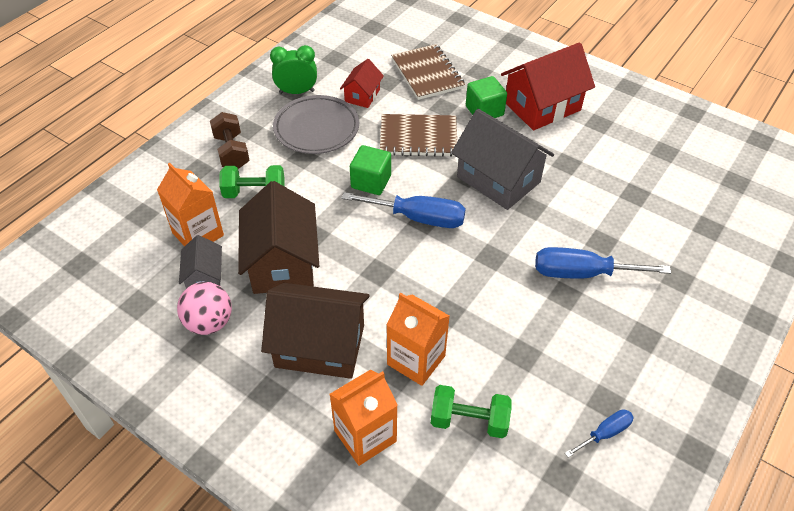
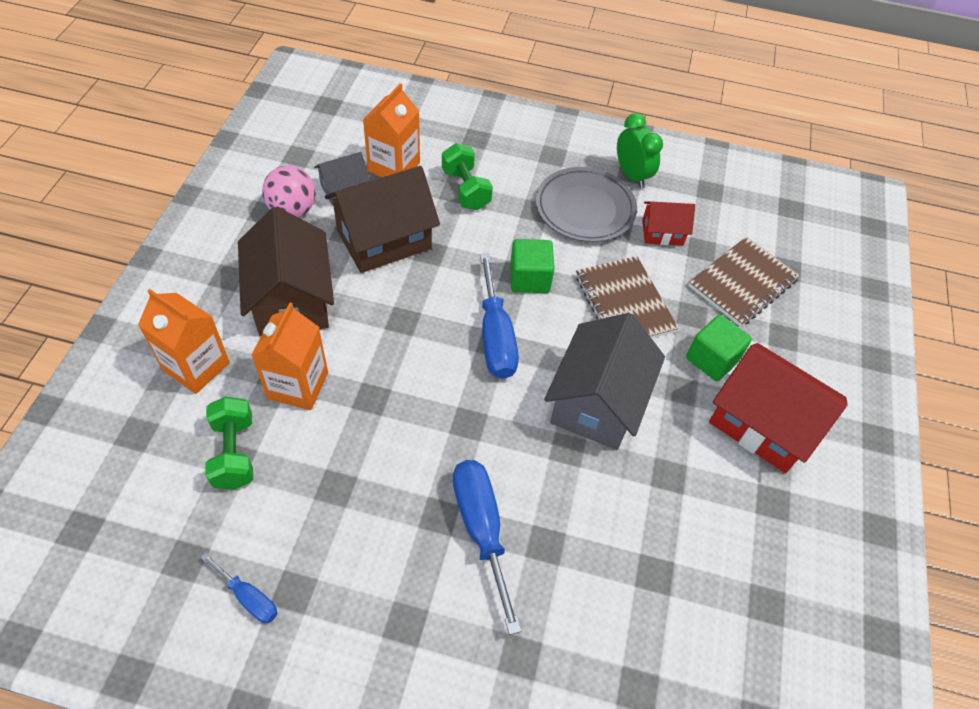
camera: 65 degrees right, 5 degrees up
(232, 152) = (513, 154): brown dumbbell -> none

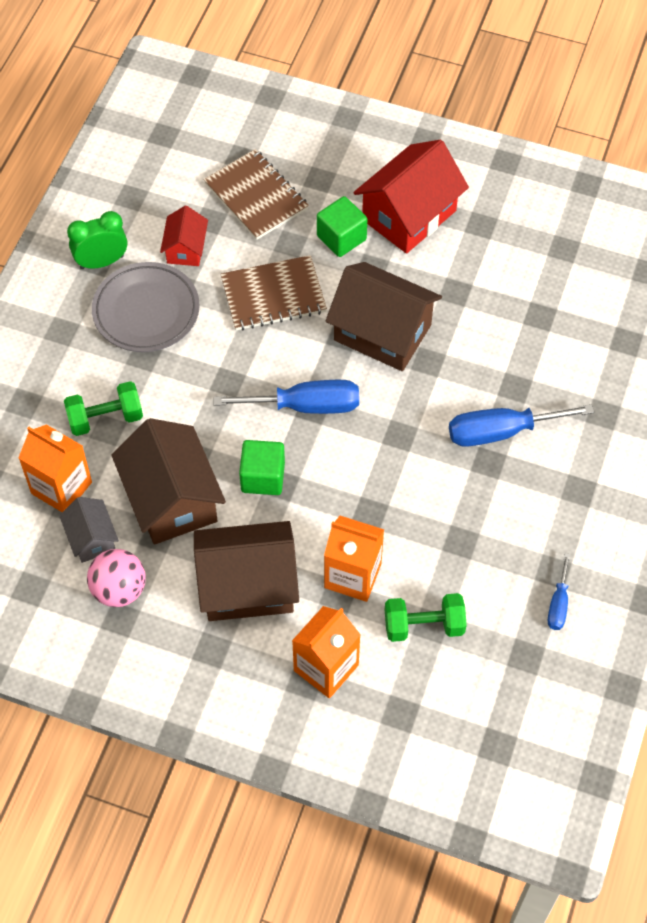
camera: 80 degrees left, 5 degrees up
(248, 597) = (558, 604): blue screwdriver -> blue screwdriver turned 150 degrees clockwise
(529, 279) = (236, 370): green cube -> green cube (263, 477)
(597, 402) = (382, 332): grey house -> brown house

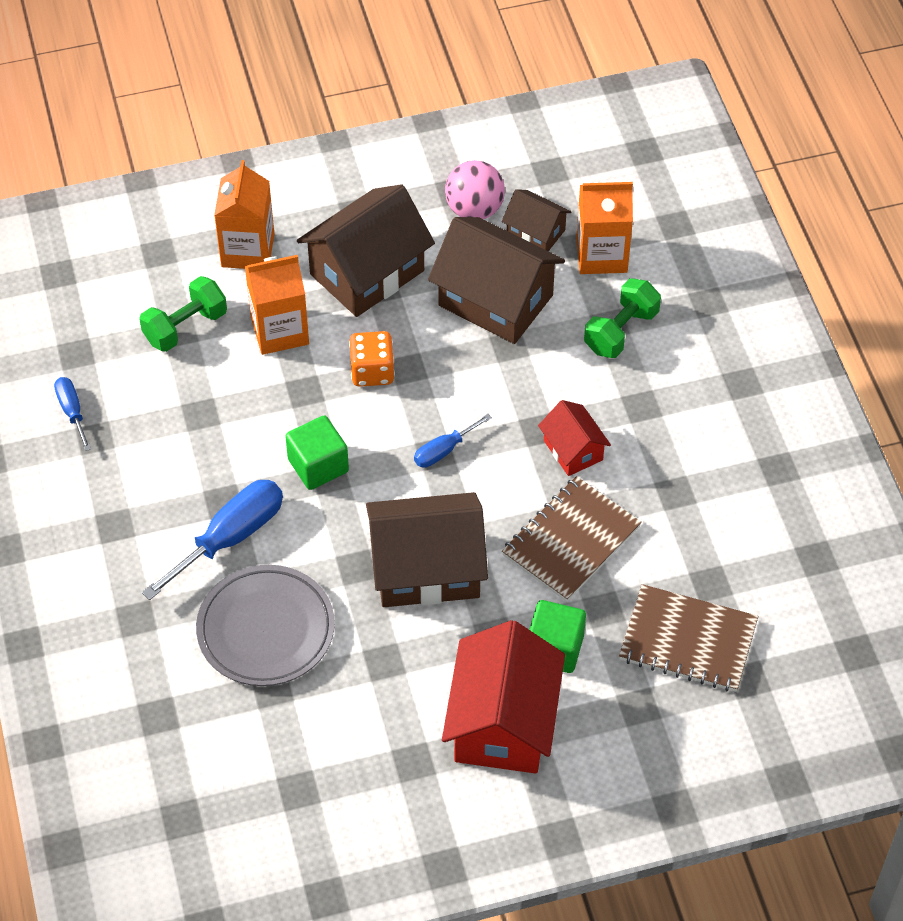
camera: 145 degrees right, 5 degrees down
(92, 538) = (535, 232): grey house -> brown house
(102, 262) = (774, 471): green clock -> none
(146, 311) = (681, 449): grey plate -> grey plate (266, 630)
(186, 249) = (705, 536): red house -> red house (573, 450)
(263, 477) = (429, 364): green cube -> green cube (318, 465)
(306, 406) = (444, 450): blue screwdriver -> blue screwdriver, size x0.54
(309, 497) = (372, 371): none -> orange dice

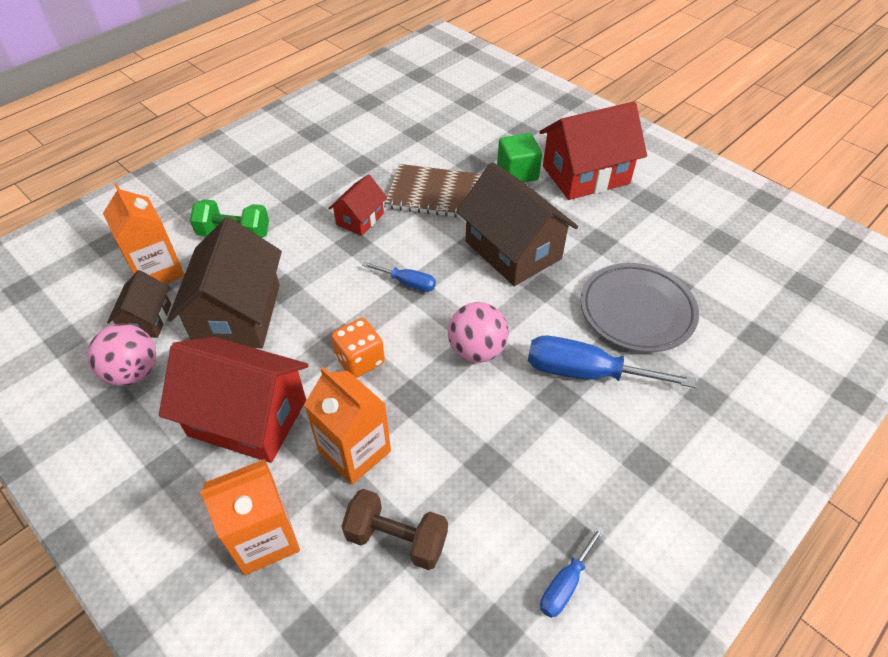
camera: 120 degrees left, 5 degrees down
(185, 327) = (396, 538): green dumbbell -> brown dumbbell
(318, 465) = (476, 350): green cube -> pink ball
(367, 272) = (248, 417): brown house -> red house
(688, 640) = (464, 127): brown notebook -> none

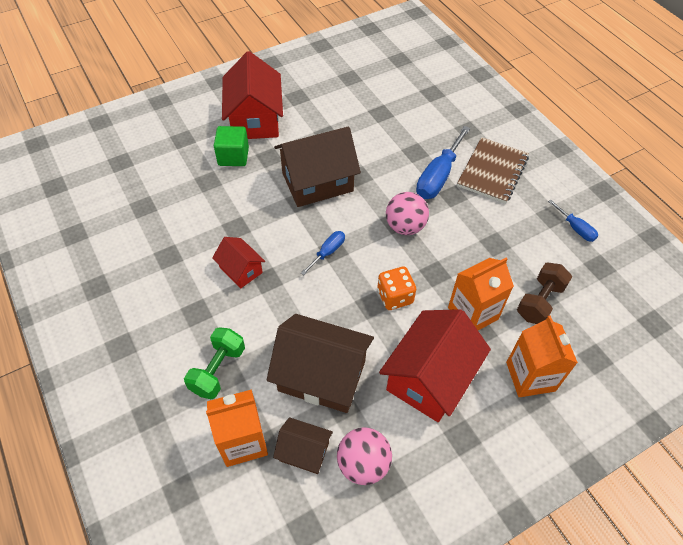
camera: 75 degrees left, 5 degrees up
(434, 194) = (233, 213): brown notebook -> brown notebook (492, 171)
(637, 311) = (396, 137): grey plate -> none

